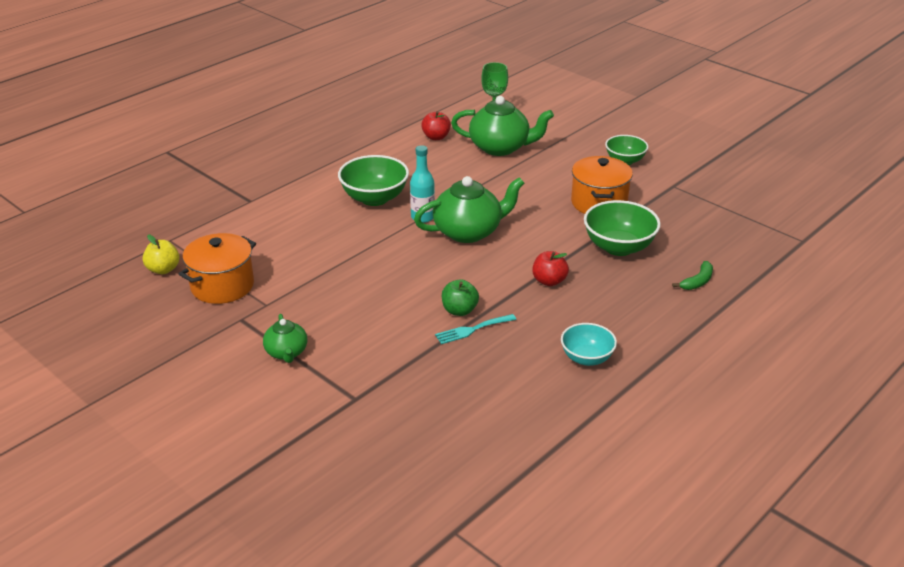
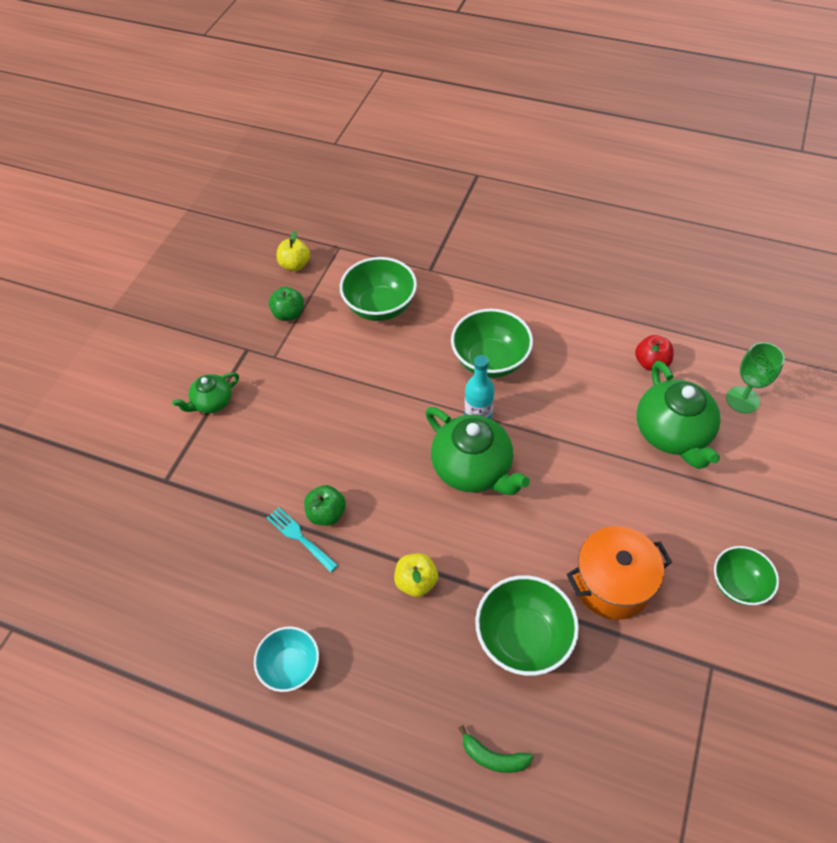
camera: 70 degrees right, 20 degrees up
(222, 286) = (289, 314): orange pot -> green apple
(266, 235) = (380, 307): none -> green bowl
(549, 281) = (416, 582): red apple -> yellow apple

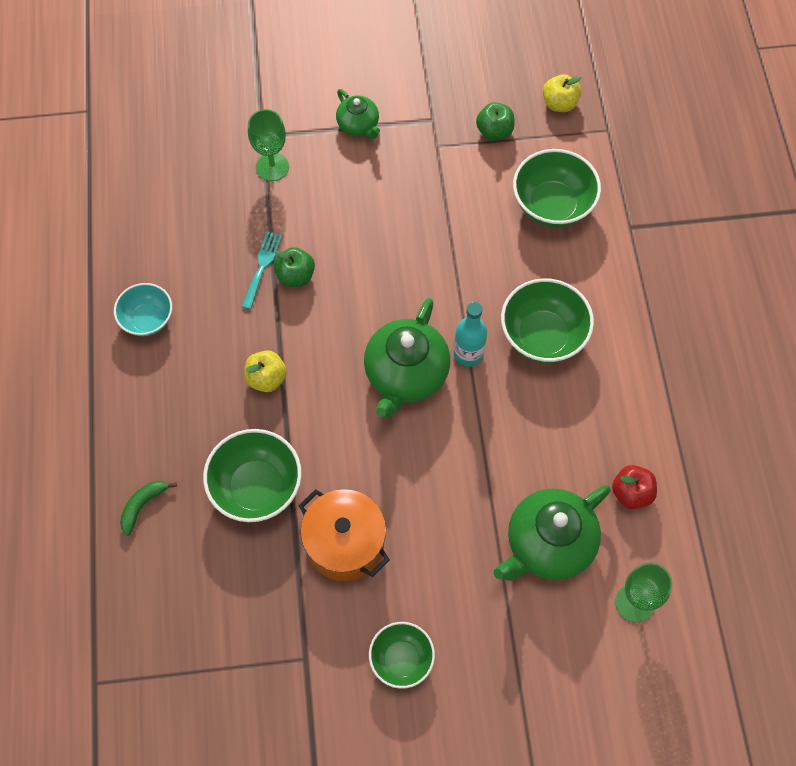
camera: 60 degrees right, 10 degrees up
(203, 486) = (272, 167): none -> green goblet
(212, 402) = (358, 125): green teapot -> green teapot turned 150 degrees counterclockwise
(493, 757) = (143, 505): green banana -> green banana turned 45 degrees clockwise

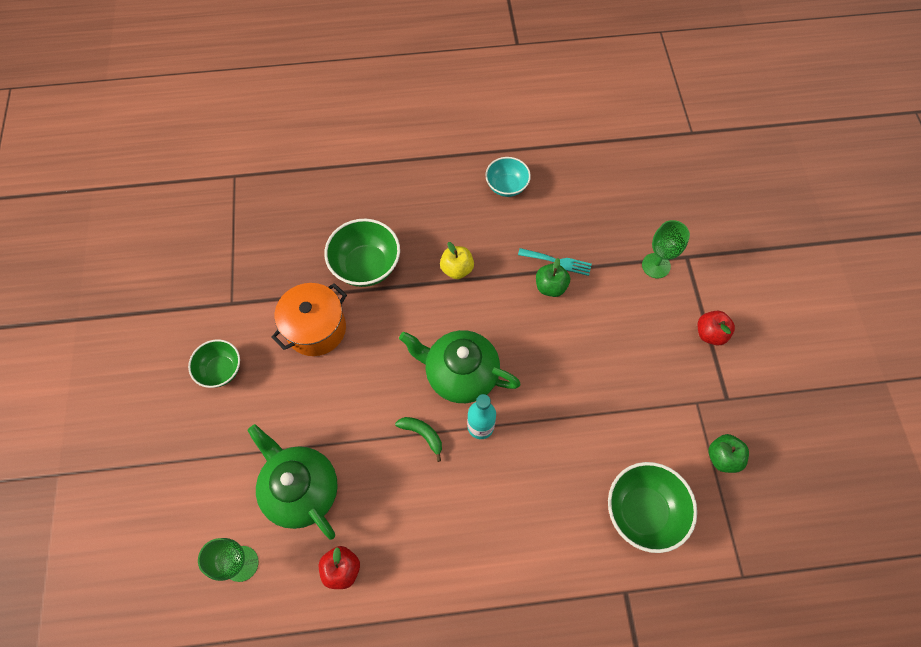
camera: 90 degrees right, 0 degrees up
(143, 505) = (357, 194): green banana -> green banana (422, 434)
(358, 125) = (710, 333): green teapot -> red apple
(542, 336) = (499, 494): green bowl -> none
(559, 104) = (768, 526): yellow apple -> none

